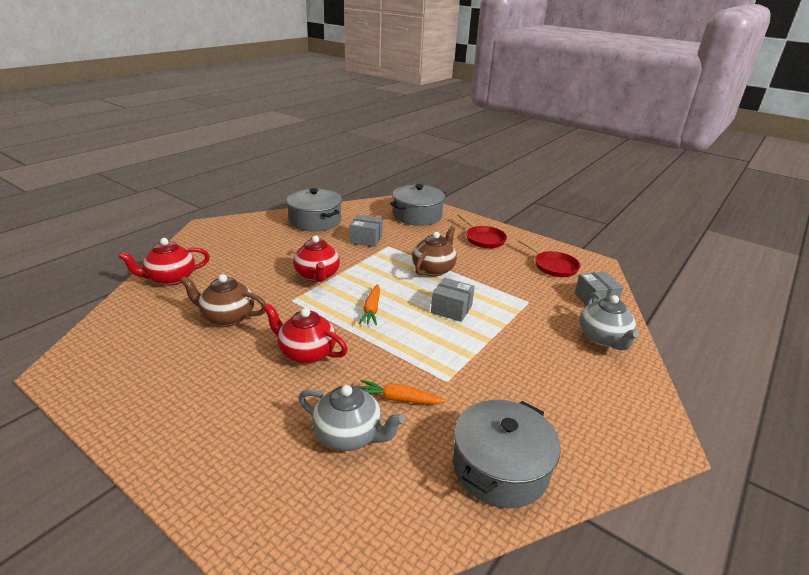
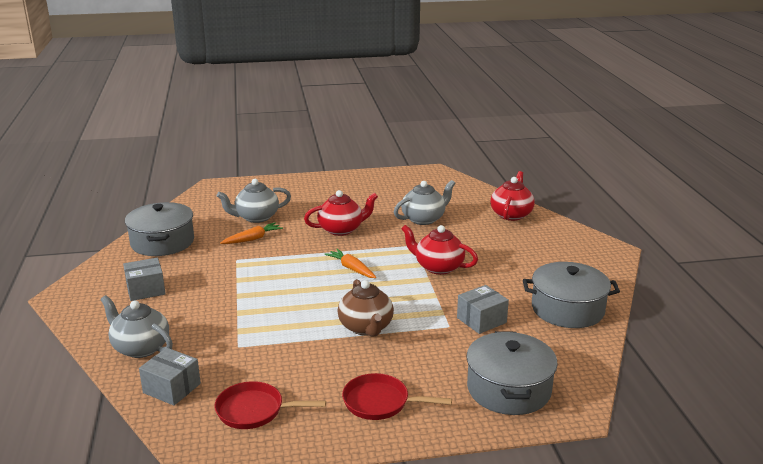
camera: 135 degrees right, 5 degrees down
(227, 317) = (424, 219): brown teapot -> grey teapot
(451, 309) = (295, 301): grey box -> grey box (146, 290)

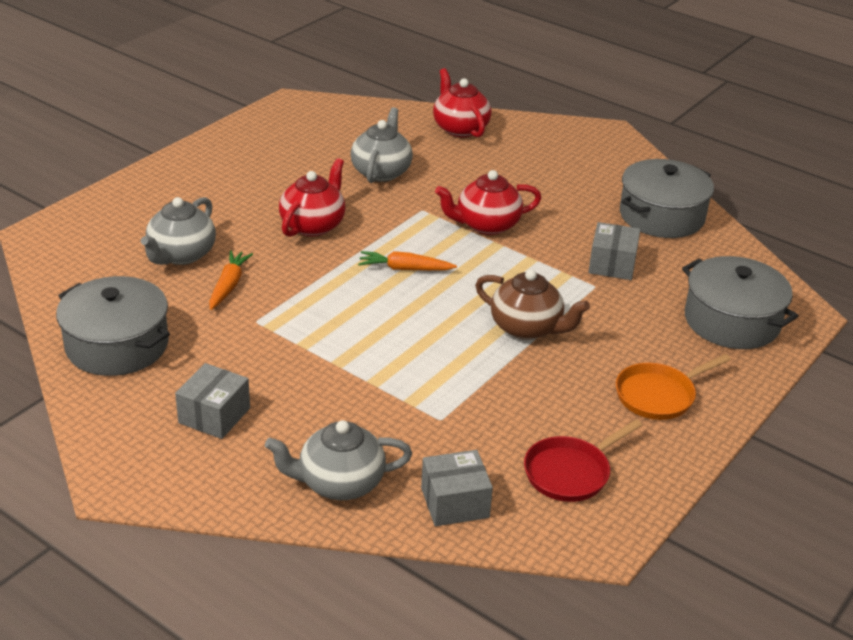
camera: 45 degrees left, 10 degrees up
(380, 402) = (659, 395): red pan -> orange pan

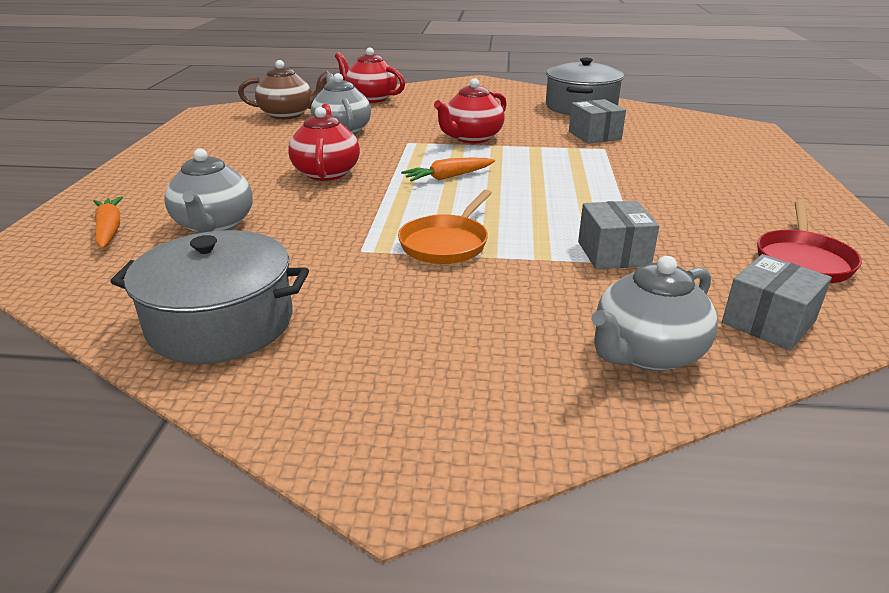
camera: 30 degrees left, 5 degrees down
(214, 415) = (425, 346): grey box -> grey box (613, 253)
(228, 286) = (296, 233): orange carrot -> orange carrot (109, 230)
(527, 328) = (601, 183): brown teapot -> brown teapot (288, 114)
(659, 395) = (759, 191): orange pan -> orange pan (446, 243)
(732, 321) = (720, 141): grey pot -> none

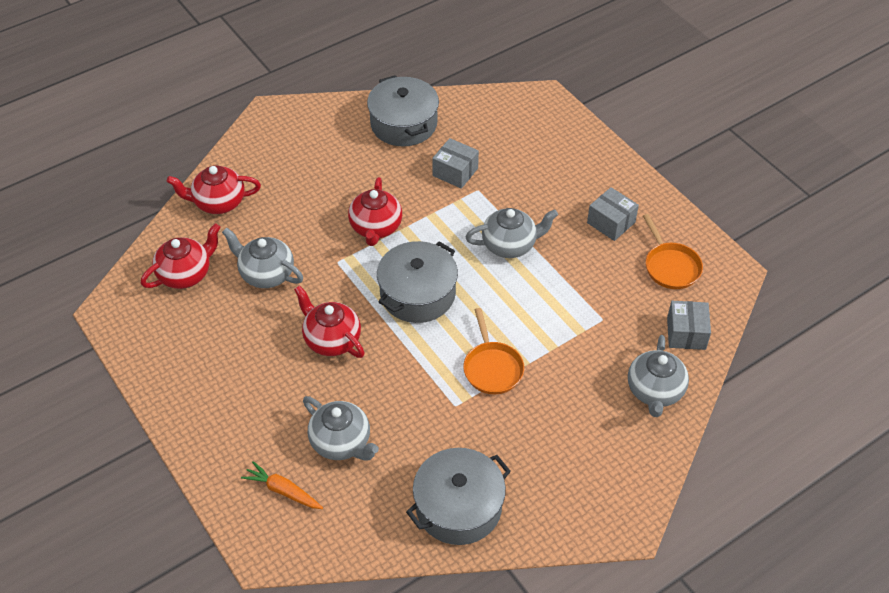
camera: 40 degrees left, 20 degrees up
(288, 114) = (186, 274): brown teapot -> red teapot
(448, 177) = (417, 294): orange carrot -> grey pot
(593, 182) = (510, 245): none -> grey teapot
(613, 253) = (582, 319): grey box -> grey box (611, 222)
(803, 260) = (670, 266): red pan -> orange pan

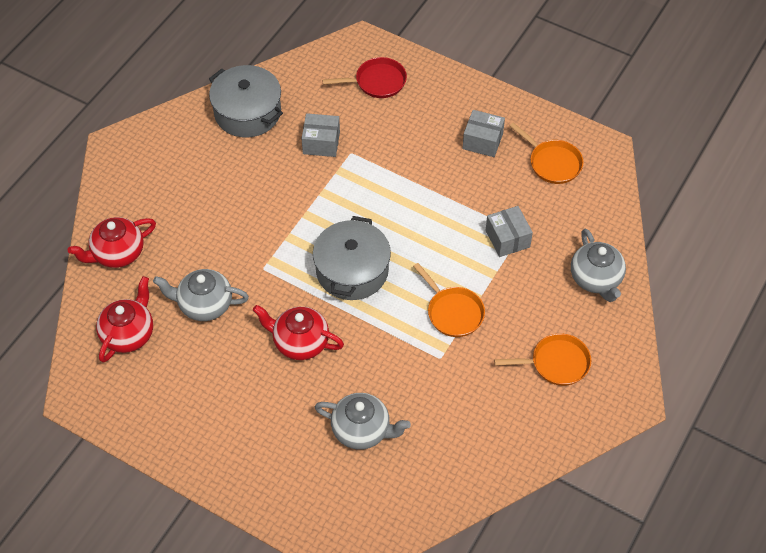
camera: 25 degrees left, 5 degrees up
(283, 491) = (336, 493): orange carrot -> none
(375, 227) = (279, 223): red teapot -> none
(458, 507) = (491, 444): grey pot -> none
(510, 245) = (407, 194): grey teapot -> none
(538, 136) = (377, 82): none -> red pan
(568, 456) = (556, 363): none -> orange pan
(686, 333) = (595, 218): grey box -> grey box (507, 239)

